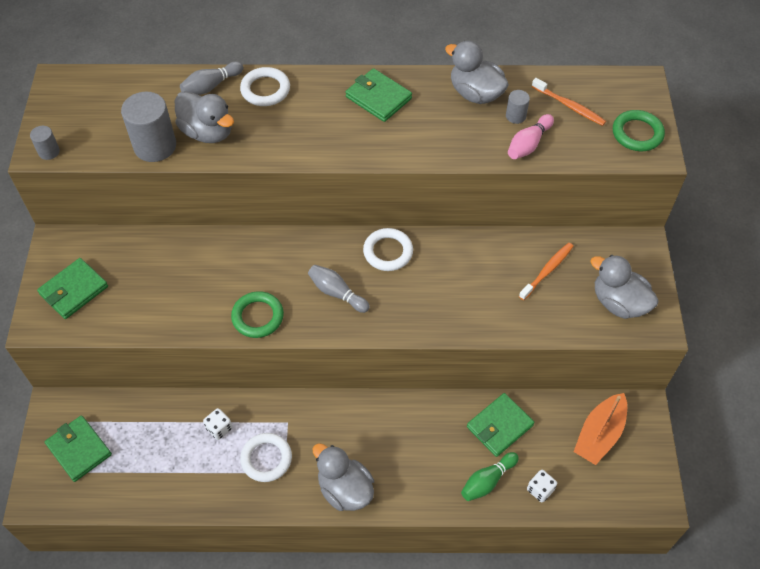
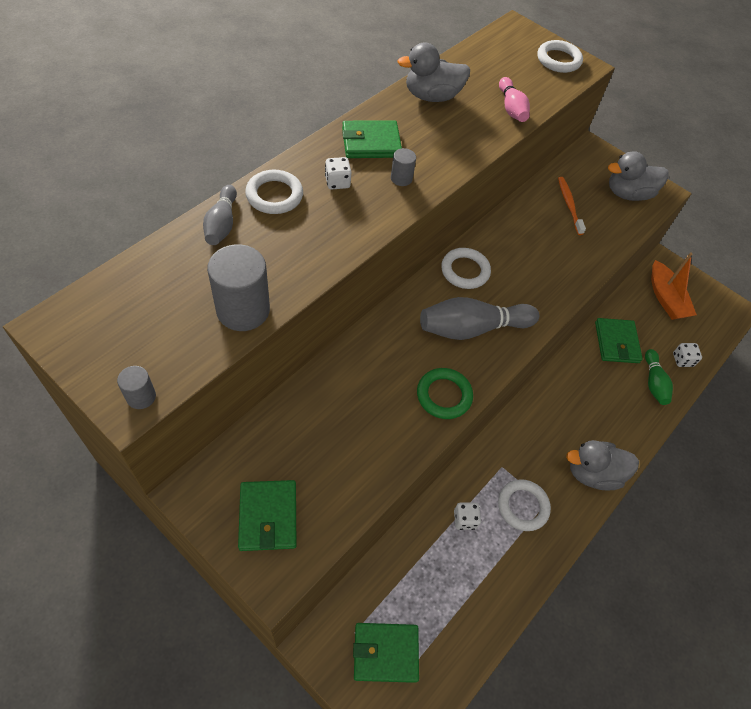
camera: 55 degrees left, 0 degrees up
(208, 132) = (274, 263): grey duck -> none
(316, 109) = (337, 182): none -> white dice
(337, 293) = (472, 328): grey bowling pin -> grey bowling pin, size x1.67
(515, 116) = (477, 95): grey cylinder -> grey cylinder (401, 178)
(569, 106) = (498, 67): orange toothbrush -> none
(637, 133) = (558, 60): green ring -> white ring

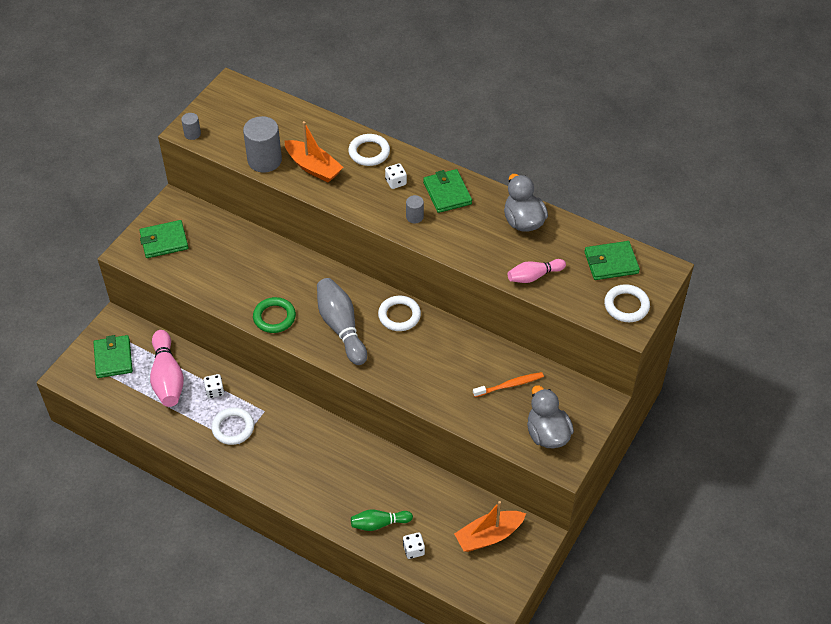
camera: 85 degrees right, 5 degrees down
(222, 224) = (333, 133): grey bowling pin -> none
(279, 257) = (313, 167): none -> orange boat
(433, 577) = (167, 377): none -> pink bowling pin
(593, 473) = (273, 476): grey duck -> none
(616, 342) = (416, 491): green wallet -> green wallet (611, 263)

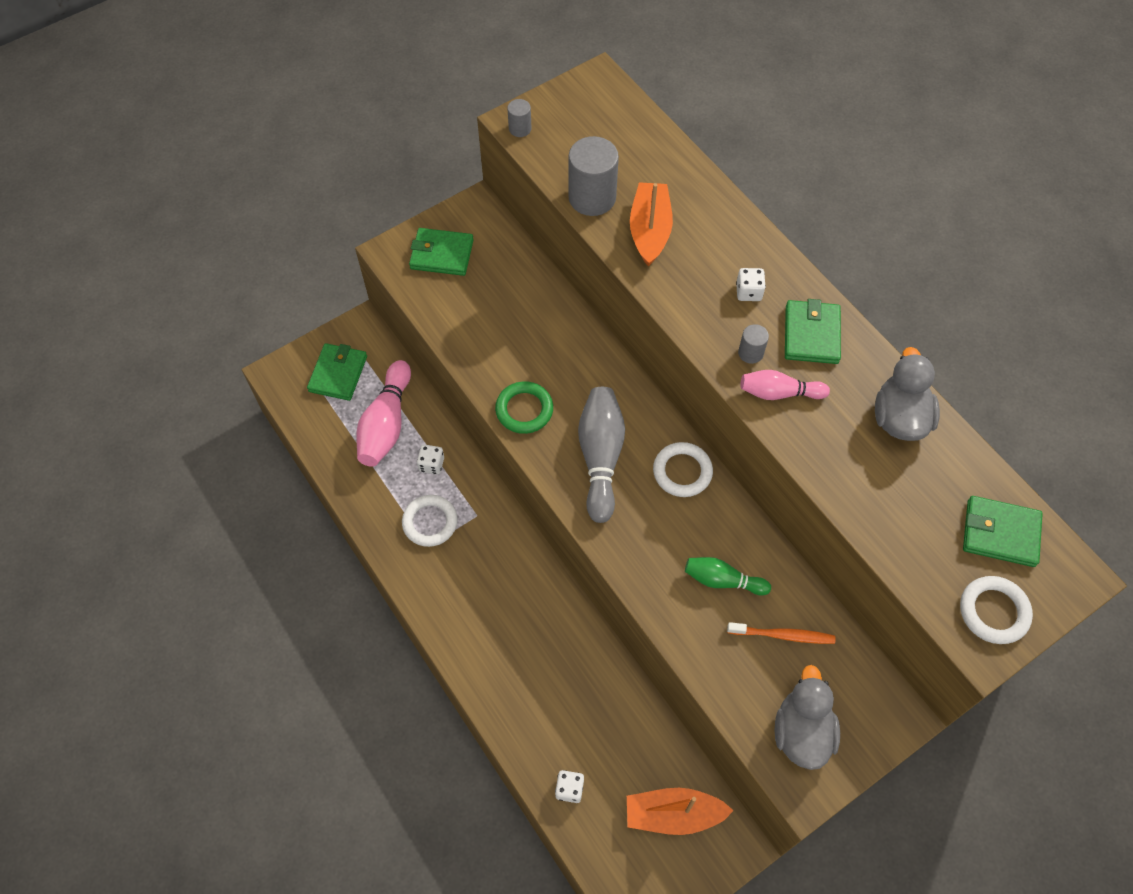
camera: 25 degrees right, 10 degrees up
(313, 167) = (650, 230): orange boat -> orange boat turned 150 degrees counterclockwise
(369, 152) = (733, 235): white ring -> none
(379, 524) = (543, 732): green bowling pin -> green bowling pin (722, 580)
(534, 276) = (877, 509): pink bowling pin -> pink bowling pin (779, 393)

